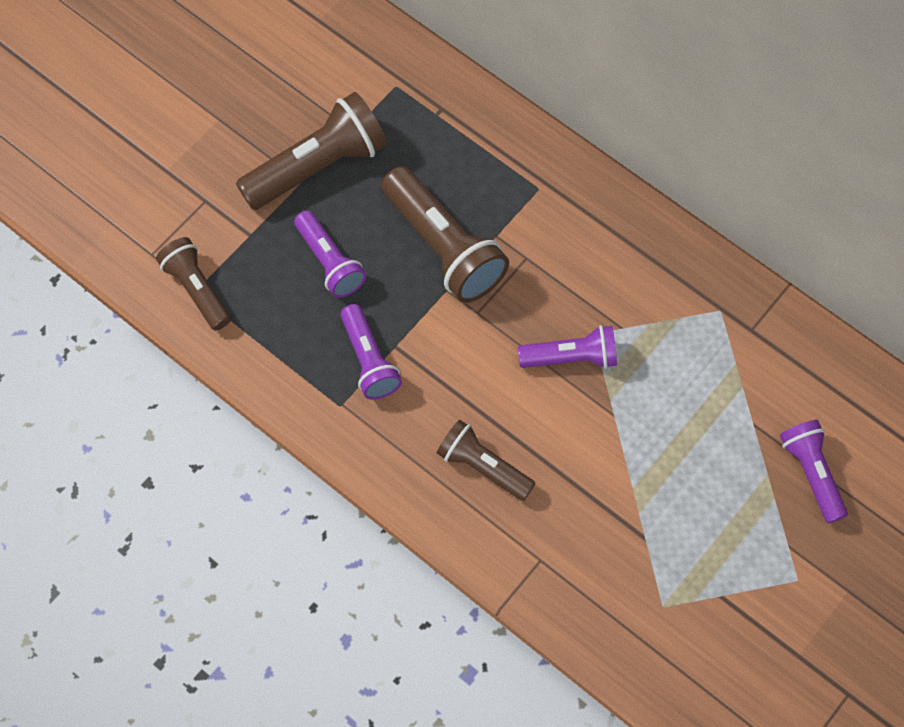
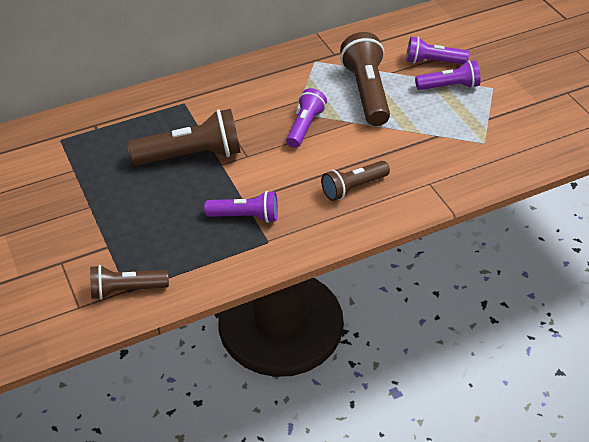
camera: 65 degrees left, 20 degrees down
(318, 166) = (85, 195): brown flashlight -> brown flashlight (366, 92)
(329, 262) = (160, 212): purple flashlight -> purple flashlight (449, 86)

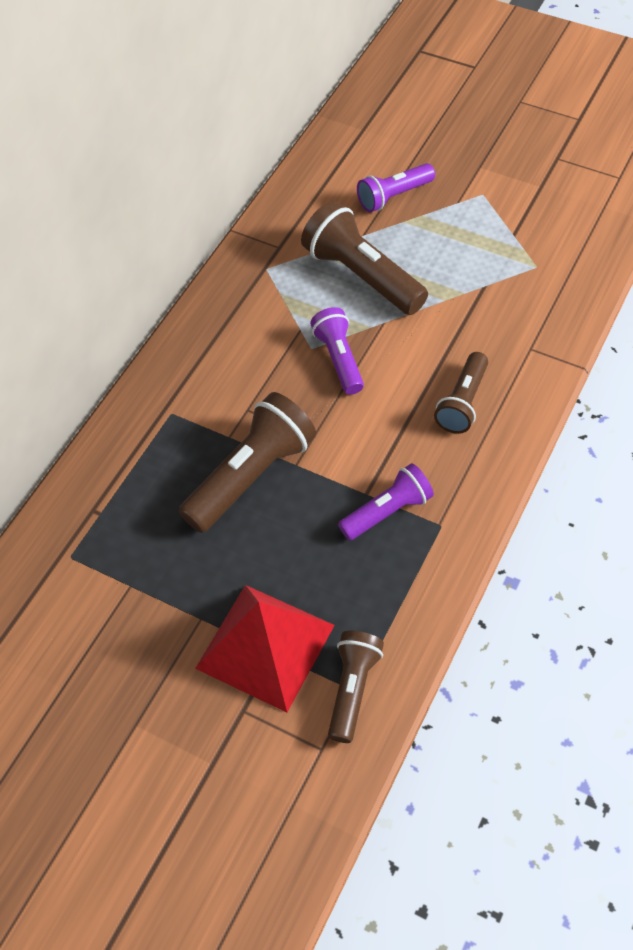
camera: 35 degrees left, 10 degrees up
(106, 240) = (265, 646): none -> red pyramid
(127, 290) = (352, 689): brown flashlight -> brown flashlight turned 150 degrees clockwise
(449, 86) = (439, 218): purple flashlight -> none

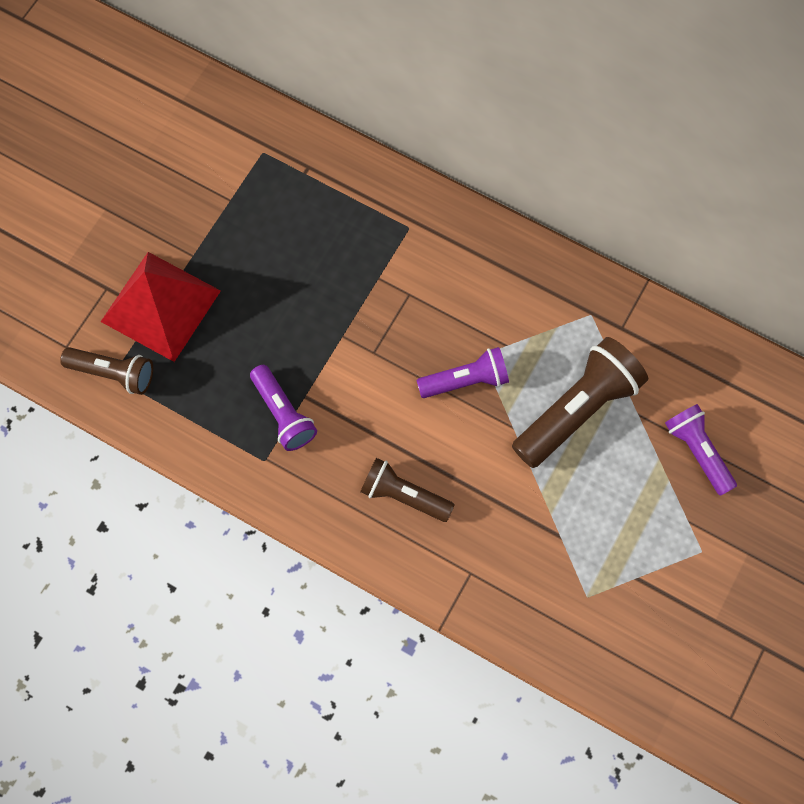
camera: 90 degrees right, 15 degrees up
(251, 476) = (332, 296): brown flashlight -> none

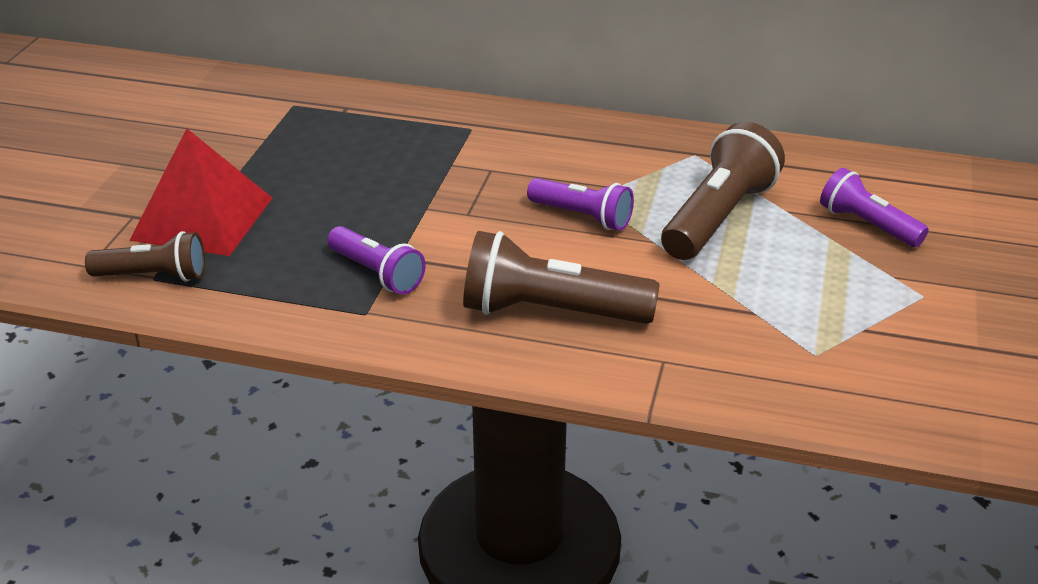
camera: 15 degrees left, 35 degrees down
(404, 495) = (550, 312): brown flashlight -> brown flashlight, size x1.62
(465, 380) = (582, 217): purple flashlight -> purple flashlight turned 60 degrees clockwise

